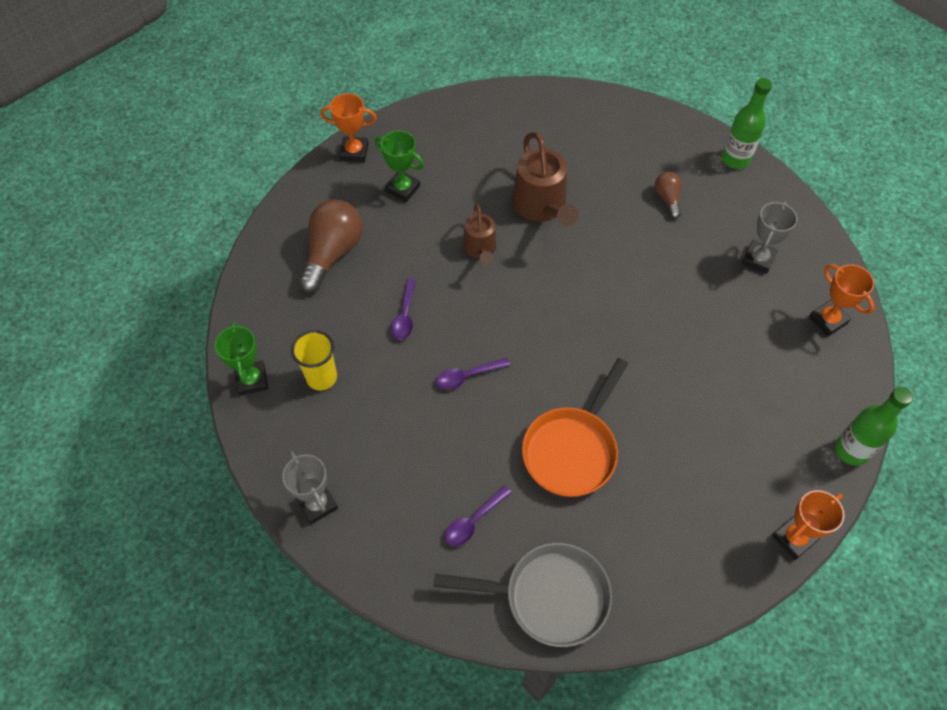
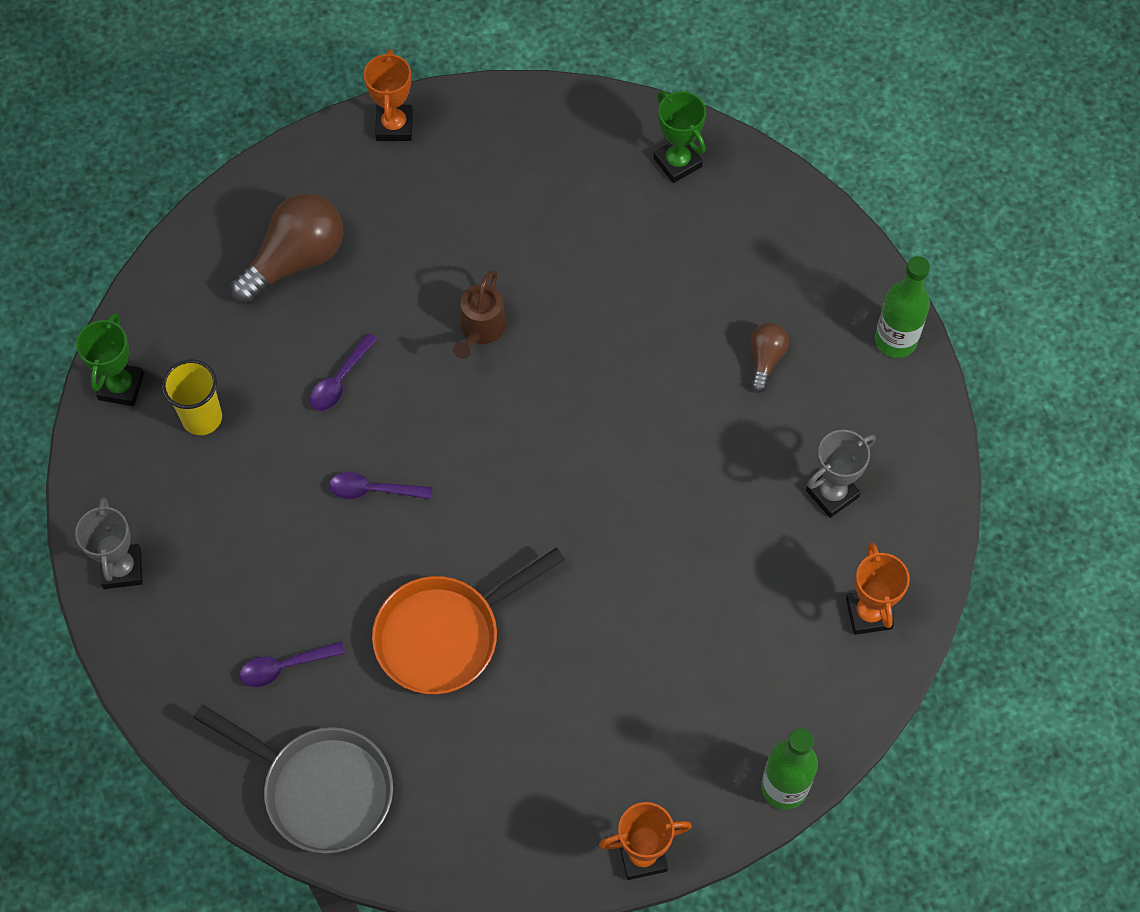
camera: 25 degrees right, 5 degrees up
(354, 152) = (394, 126): orange trophy -> orange trophy turned 60 degrees clockwise
(403, 188) = (428, 204): green trophy -> green trophy (677, 162)
(541, 206) = (593, 302): brown watering can -> none

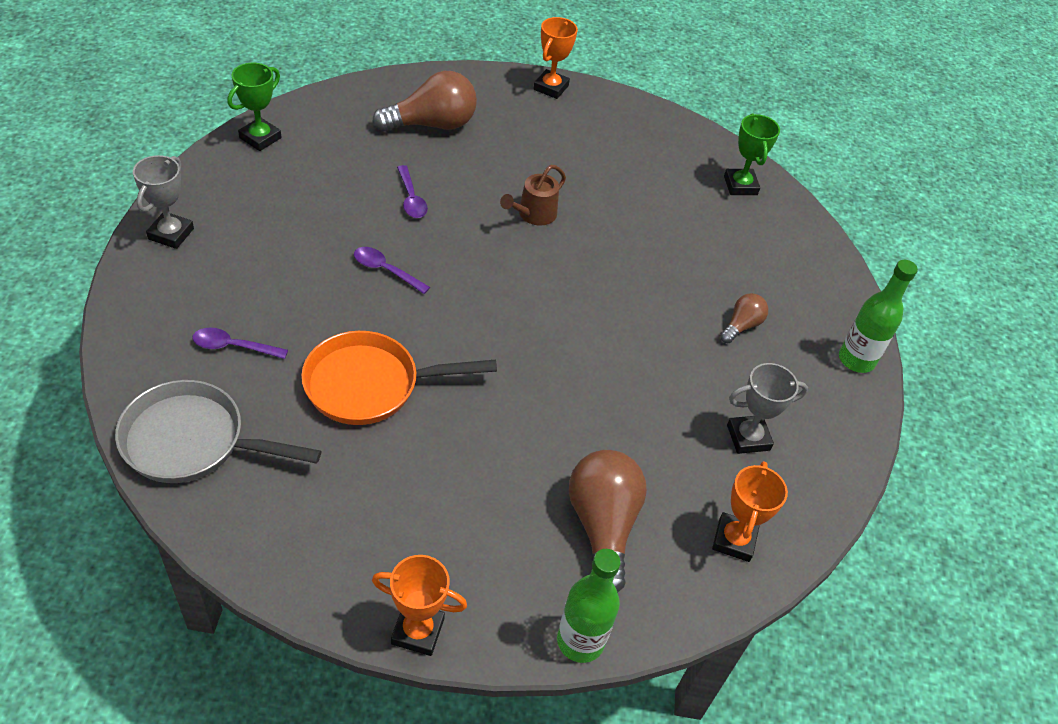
camera: 20 degrees right, 15 degrees down
(202, 418) = (299, 177): yellow cup -> none
(321, 789) = (192, 441): grey pan -> grey pan turned 135 degrees clockwise
(340, 380) = (411, 199): purple spoon -> purple spoon turned 75 degrees counterclockwise
(745, 665) = (602, 526): none -> brown light bulb

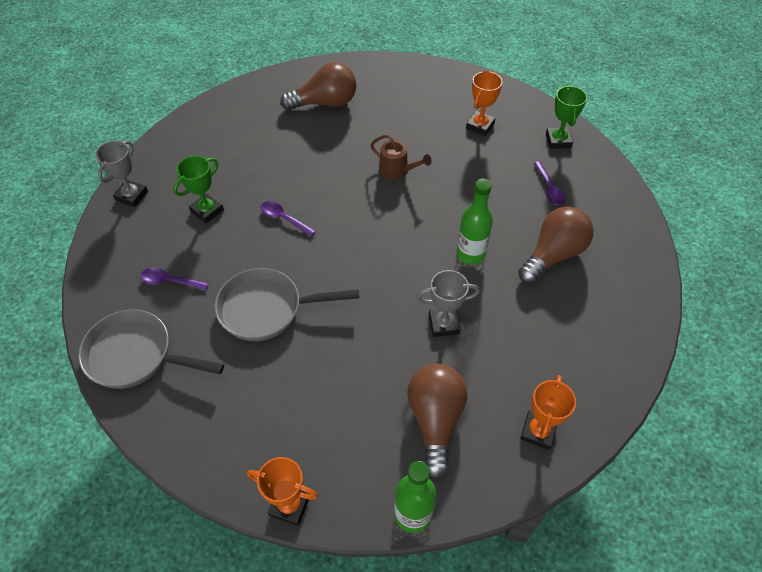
camera: 10 degrees right, 5 degrees up
(260, 138) = (200, 119): green trophy -> green trophy (207, 211)
(370, 385) = (266, 309): orange pan -> grey pan
(411, 199) = (306, 162): purple spoon -> purple spoon (549, 189)
(534, 214) = (397, 170): brown watering can -> brown watering can turned 105 degrees counterclockwise
(551, 88) = (416, 69): orange trophy -> orange trophy (480, 126)
(741, 326) = (553, 255): brown light bulb -> brown light bulb, size x1.92
(748, 437) = (553, 346): grey trophy -> grey trophy (443, 324)
(856, 360) = (644, 280): green bottle -> green bottle (470, 254)

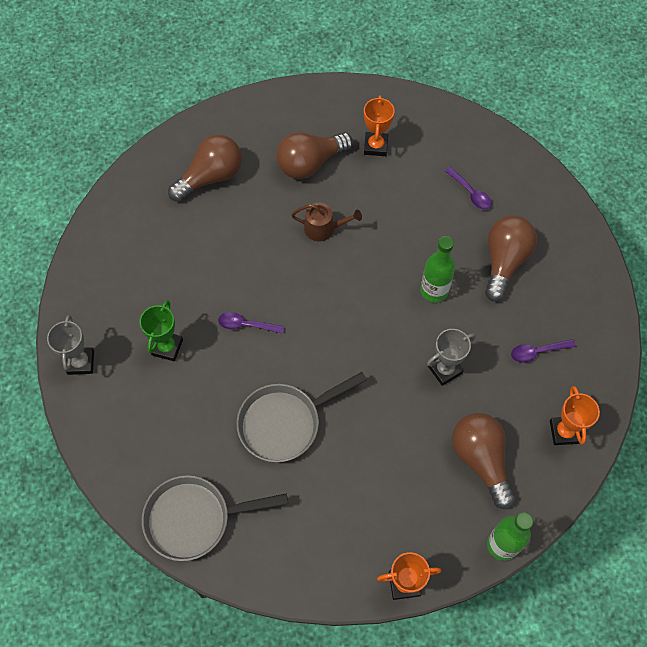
camera: 25 degrees left, 10 degrees up
(169, 281) = (178, 435): purple spoon -> purple spoon (537, 352)
(414, 120) = (310, 163): none -> brown light bulb
(558, 140) = (455, 135): green trophy -> none

